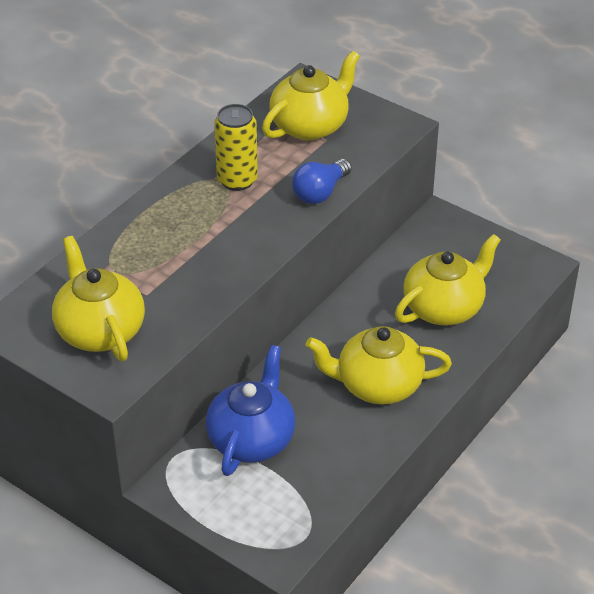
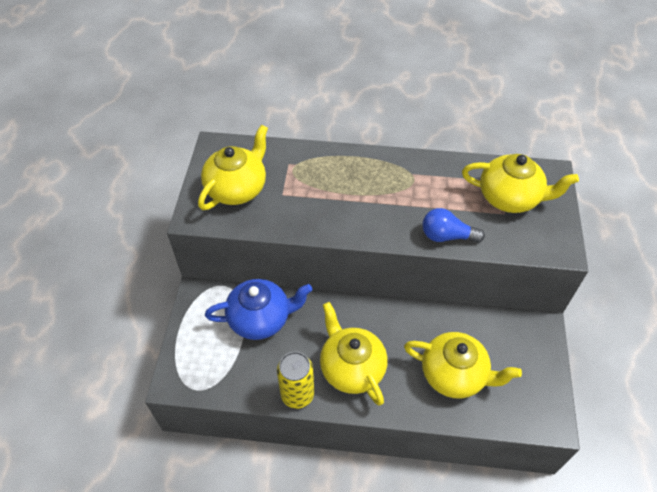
camera: 60 degrees right, 10 degrees up
(237, 180) = (421, 186): yellow can -> yellow can (297, 394)

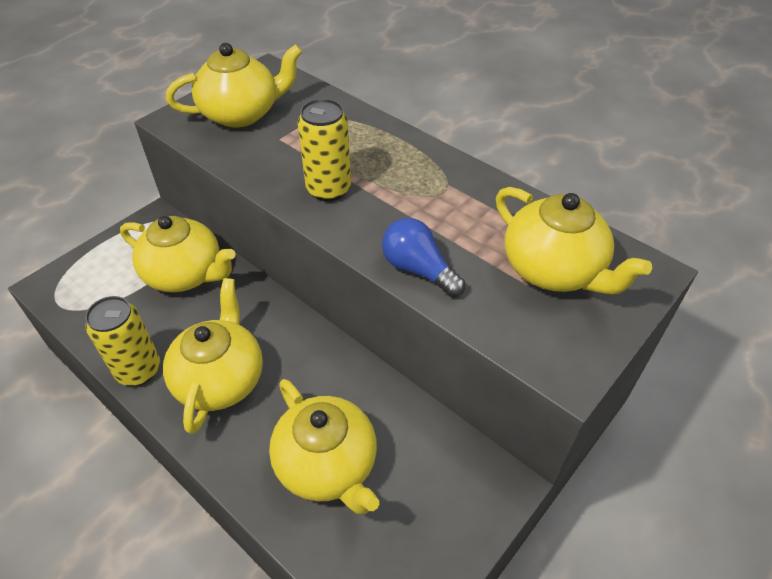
camera: 35 degrees right, 5 degrees down
(261, 319) = (186, 274): blue teapot -> yellow teapot
(349, 213) = (328, 189): none -> yellow can

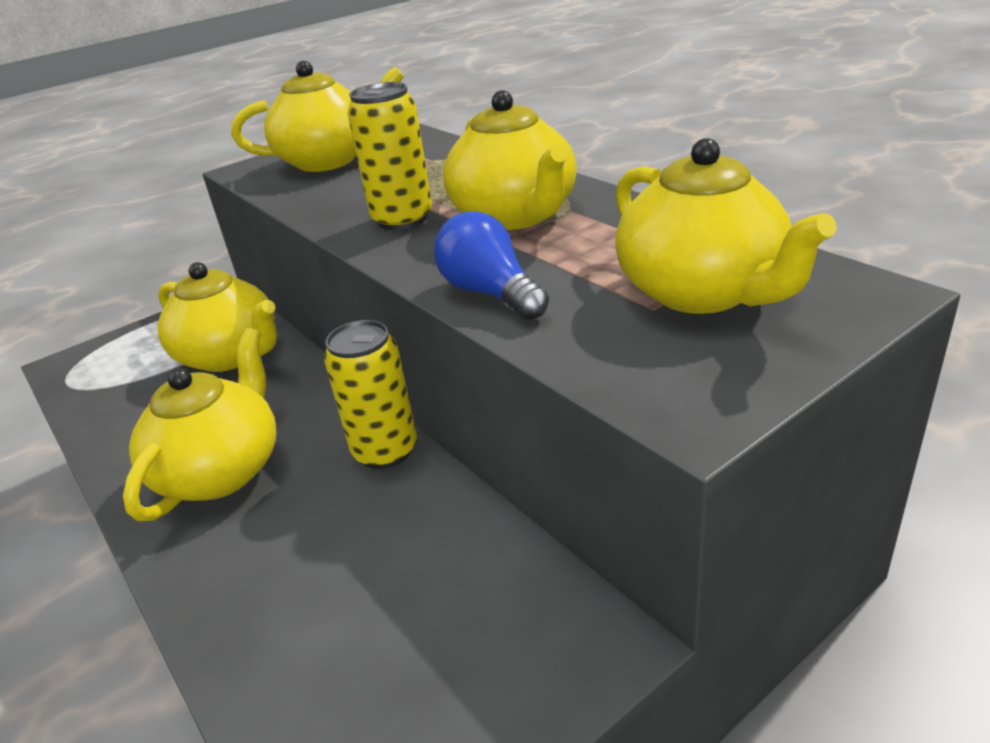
camera: 15 degrees right, 15 degrees down
(138, 370) = (123, 455): yellow can -> yellow can (385, 451)
(328, 465) = (326, 589): yellow teapot -> yellow teapot (516, 216)

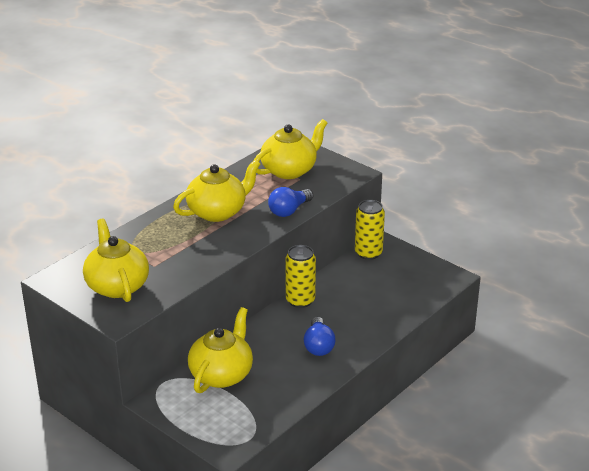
camera: 105 degrees left, 0 degrees up
(222, 470) = (318, 346): yellow teapot -> blue light bulb
(402, 219) = (215, 242): yellow can -> yellow can (368, 253)

